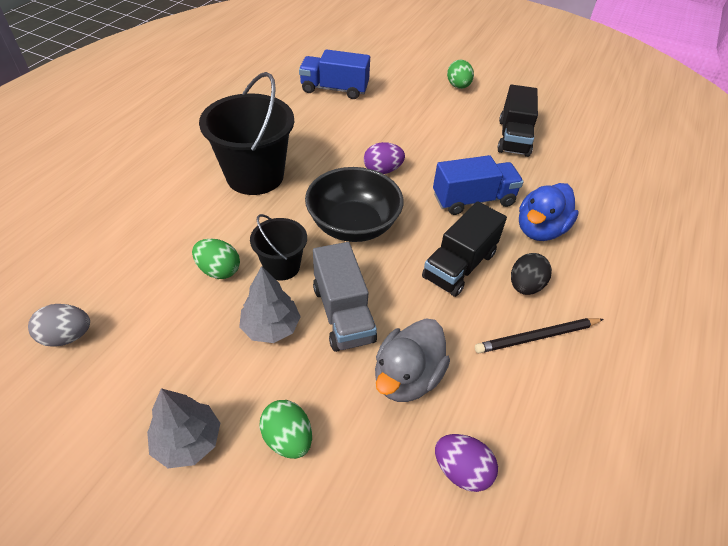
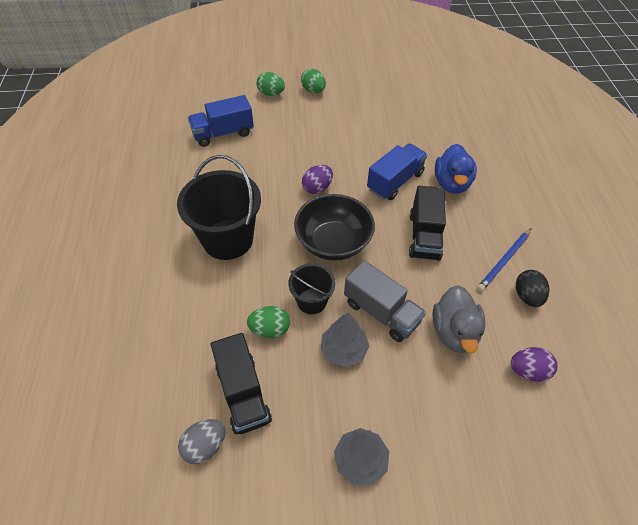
camera: 30 degrees left, 5 degrees up
(288, 439) = (419, 417): green egg -> green egg (271, 93)
(513, 137) = (383, 118): black truck -> black truck (243, 393)
(525, 286) = (472, 229): black egg -> black egg (527, 296)
(537, 337) = (504, 261): black pencil -> blue pencil

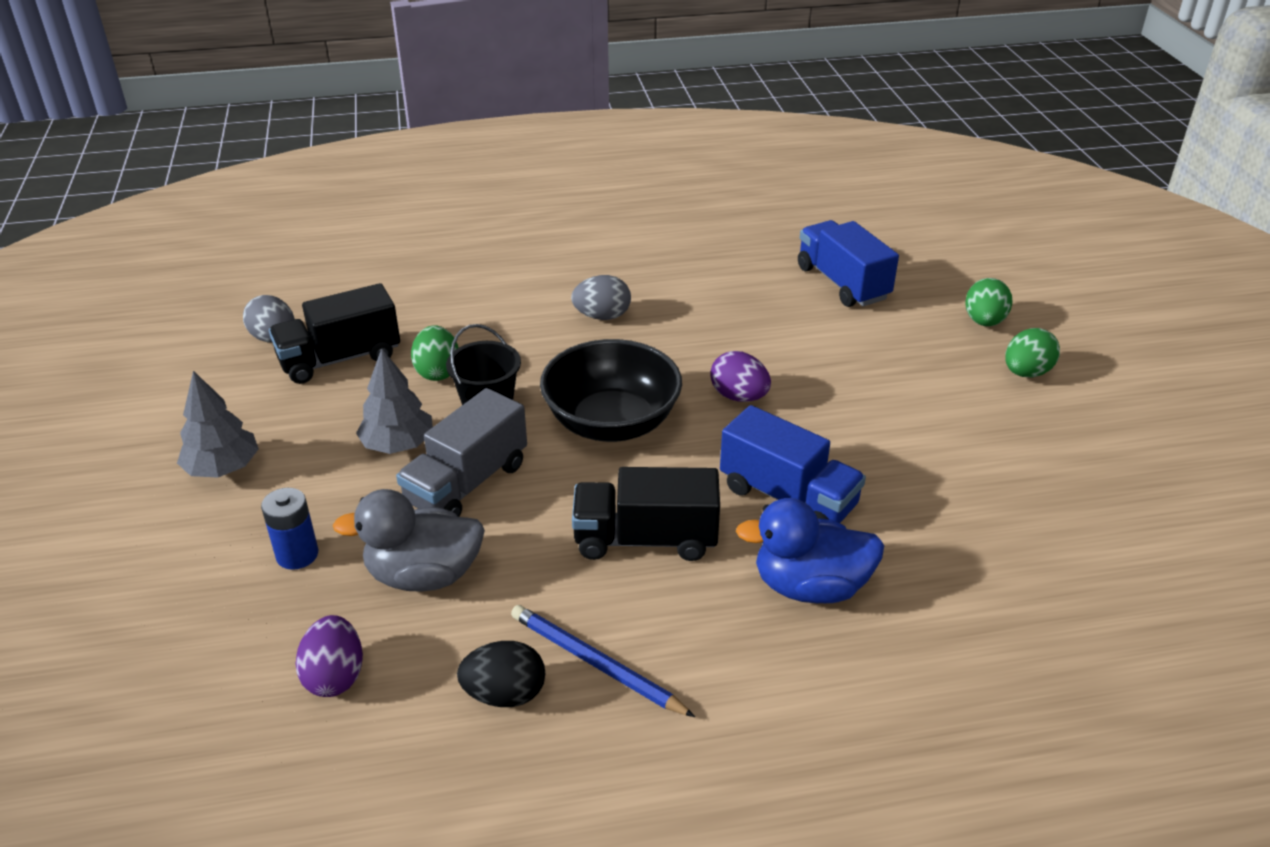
camera: 85 degrees right, 15 degrees down
(228, 239) = (602, 316): black bucket -> grey egg
(441, 400) = (297, 555): none -> blue battery

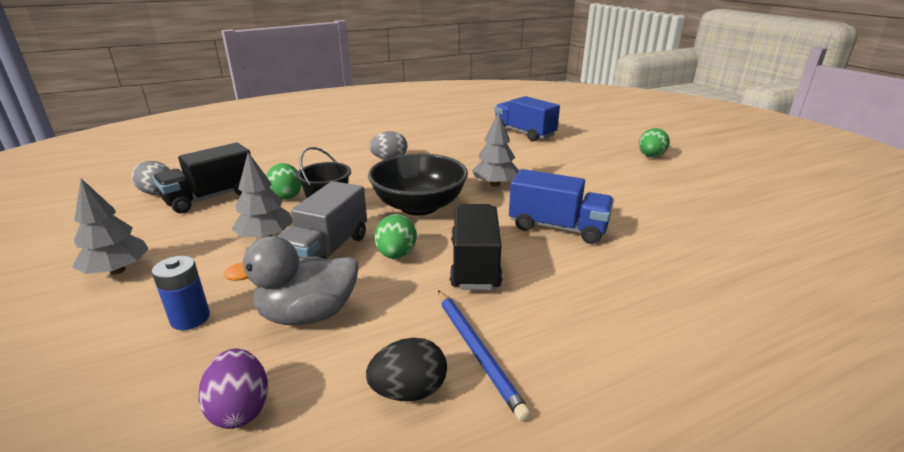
camera: 15 degrees left, 10 degrees down
(596, 663) = (477, 351): blue pencil -> blue pencil turned 135 degrees counterclockwise
(645, 539) = (474, 264): black truck -> black truck turned 105 degrees clockwise
(739, 396) = (495, 184): purple egg -> grey tree
(810, 586) = (606, 273): blue duck -> none
(984, 321) = (611, 140): green egg -> green egg (396, 255)

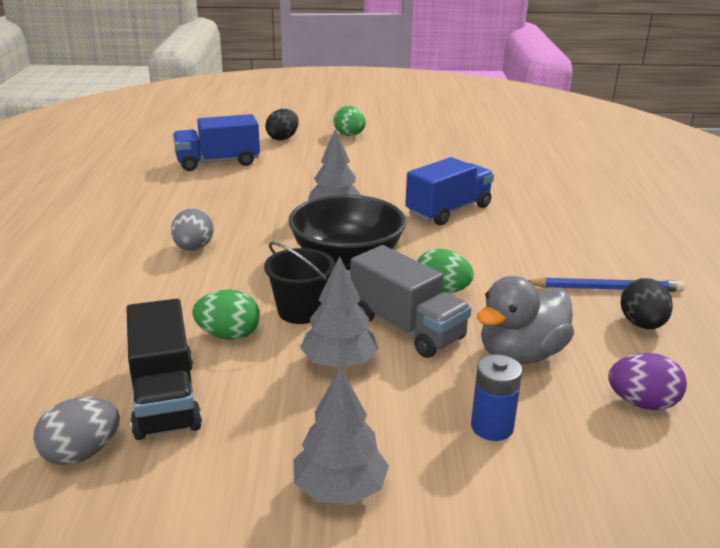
camera: 65 degrees left, 0 degrees up
(308, 314) = (521, 354): grey duck -> grey duck turned 45 degrees clockwise
(474, 264) = (484, 259): black truck -> none
(600, 139) = (283, 138): none -> black egg

